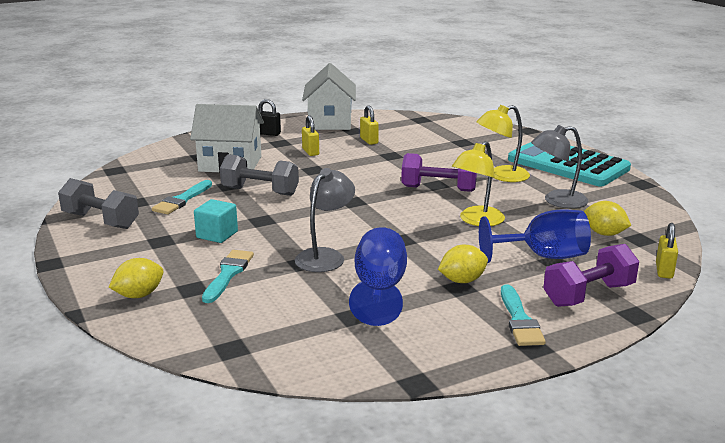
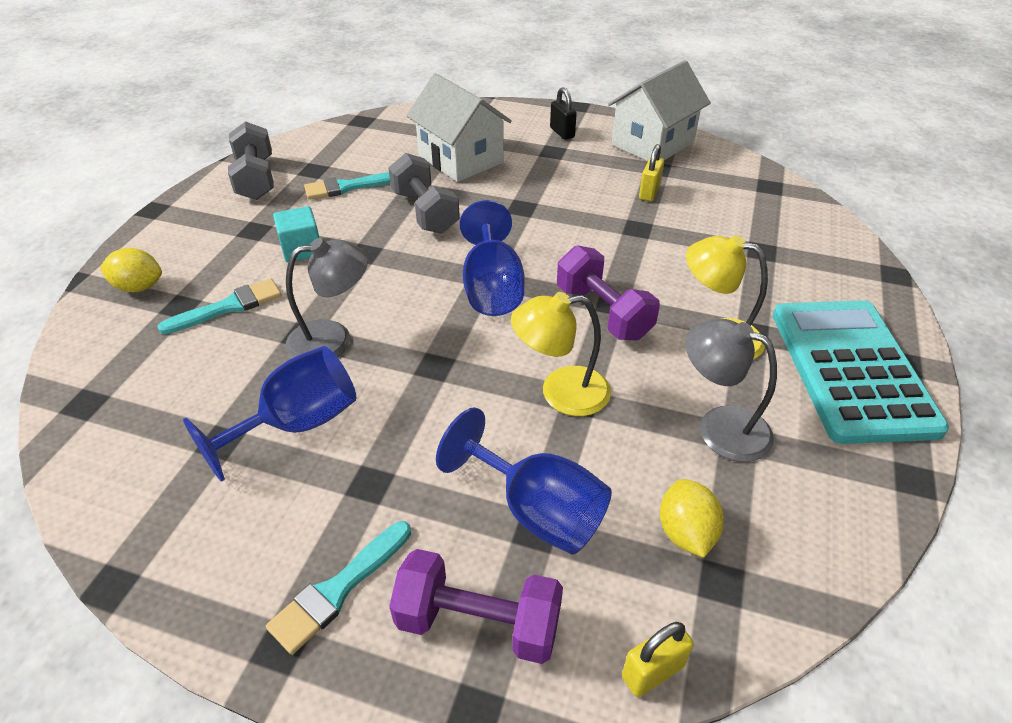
camera: 45 degrees right, 20 degrees up
(310, 152) = (560, 179): yellow padlock -> none
(367, 203) = (492, 288): none -> blue goblet
(462, 280) = (388, 475): yellow lemon -> none

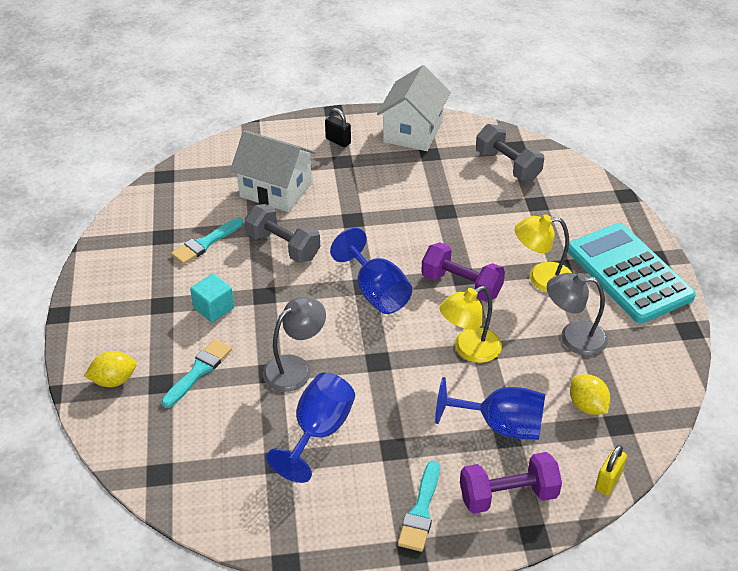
camera: 25 degrees left, 0 degrees up
(256, 179) = (122, 259): grey dumbbell -> grey dumbbell (507, 165)
(649, 193) = (436, 178): yellow padlock -> none

